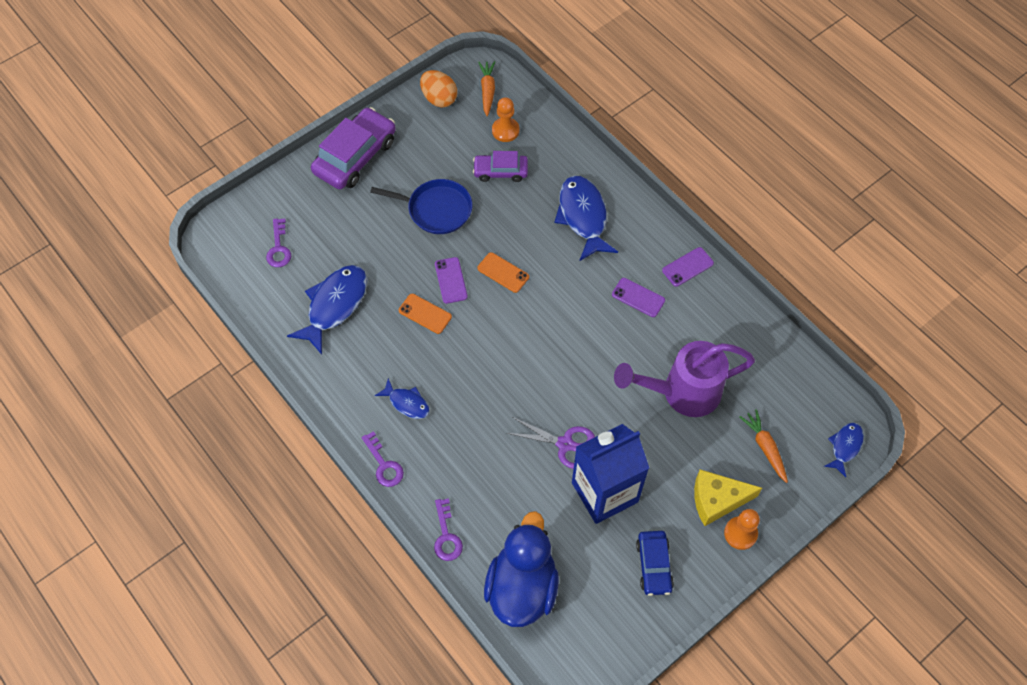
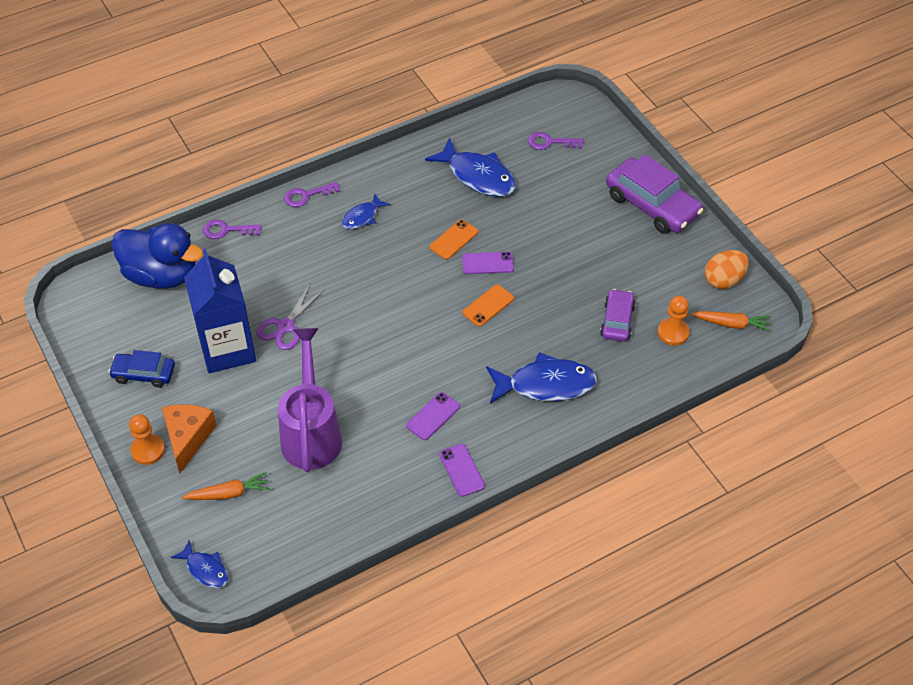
camera: 100 degrees right, 10 degrees down
(436, 209) = (575, 261): blue pan -> none
(717, 500) = (188, 438): yellow cheese -> orange cheese

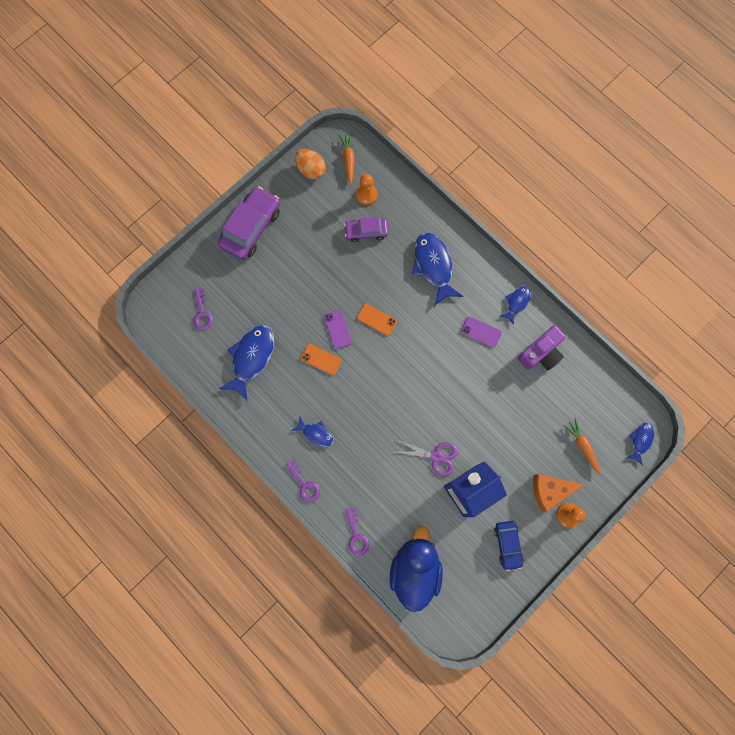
camera: 105 degrees left, 25 degrees up
(311, 432) = (518, 408): purple watering can -> none
(377, 480) = (541, 353): none -> purple camera
(461, 470) = (516, 303): purple phone -> blue fish

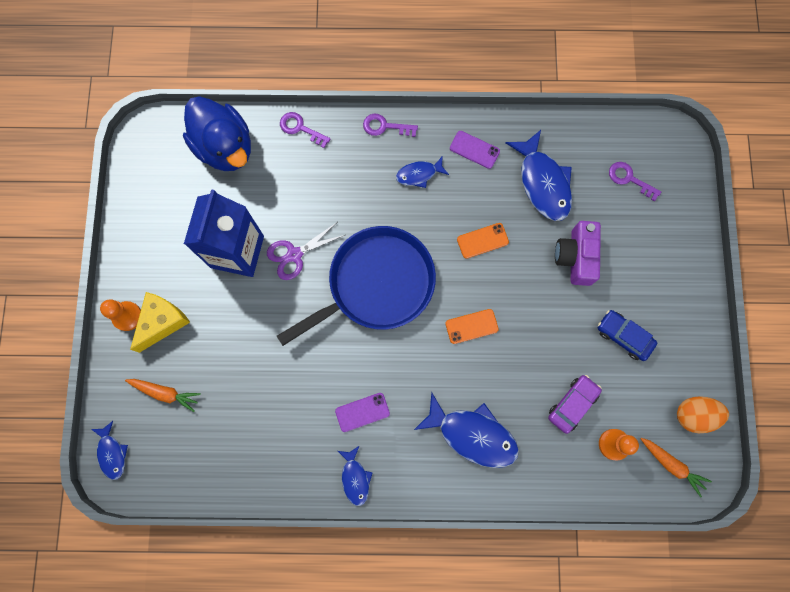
camera: 135 degrees right, 0 degrees up
(251, 227) = (680, 298): purple car -> none
(337, 329) = (497, 281): purple phone -> purple phone (474, 149)
(405, 393) = (376, 284): none -> blue pan
(507, 545) = (161, 240): blue car -> blue car (624, 336)
(541, 353) = (284, 448): purple camera -> purple camera (576, 257)
(550, 491) = (162, 322): orange cheese -> yellow cheese

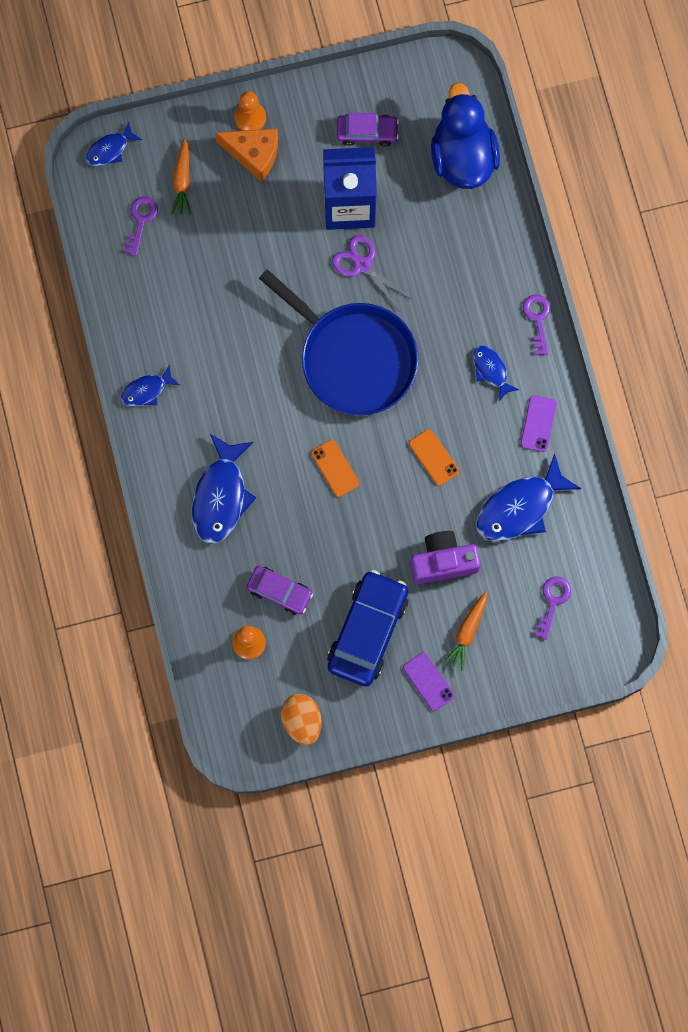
camera: 75 degrees right, 0 degrees up
(162, 322) = (253, 154): yellow cheese -> orange cheese
(176, 219) = (367, 132): none -> purple car
(225, 147) = (462, 157): blue duck -> blue duck turned 135 degrees clockwise
(300, 128) = (508, 229): purple key -> purple key (141, 221)
(362, 412) = (214, 380): purple phone -> purple phone (428, 681)
(624, 336) = (367, 631): blue car -> blue car, size x1.73
(671, 465) = (243, 707): orange carrot -> orange carrot (467, 632)

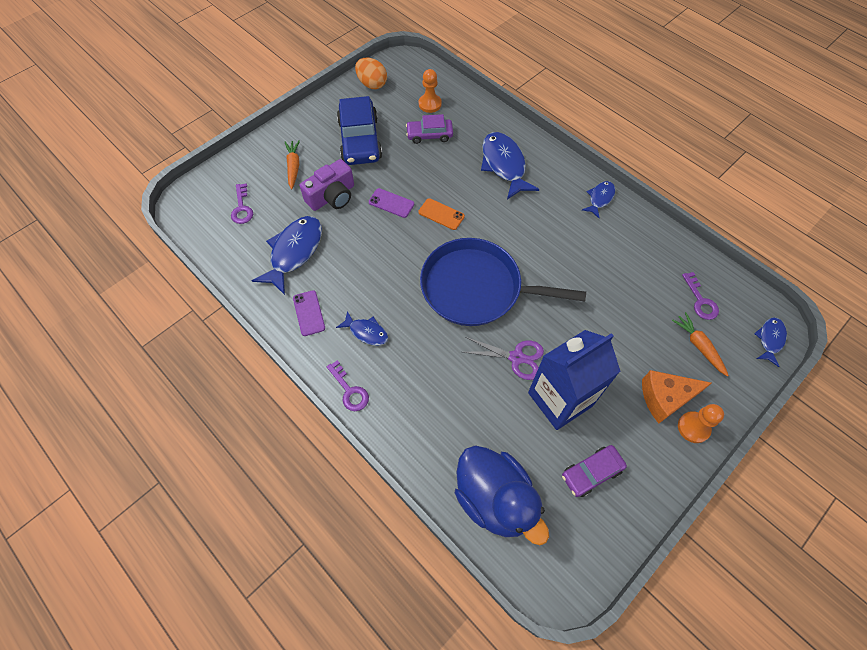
camera: 150 degrees right, 15 degrees down
(428, 681) = (305, 133): purple phone -> purple phone (391, 203)
(434, 457) = (376, 253): orange phone -> none

